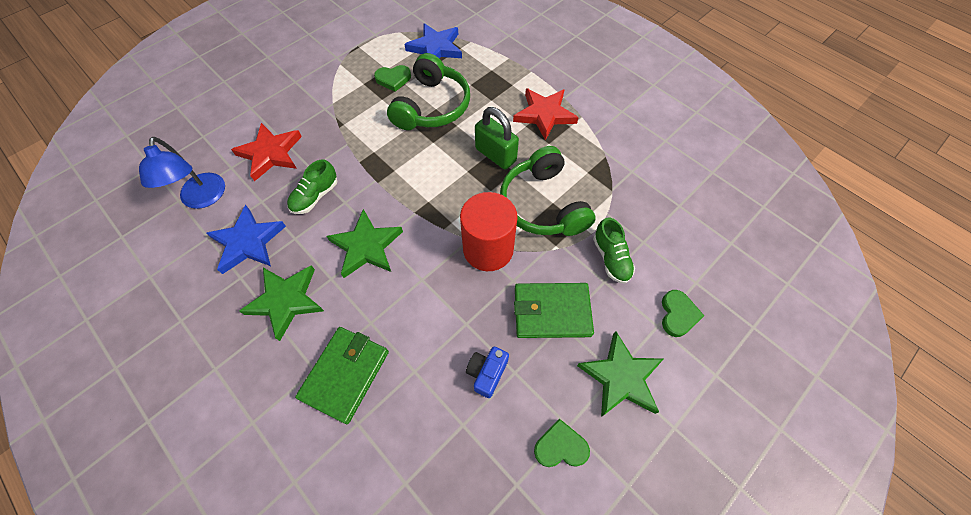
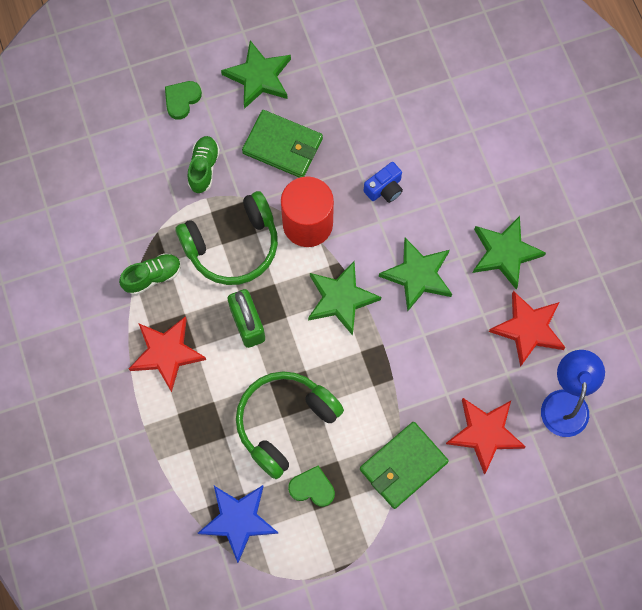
camera: 155 degrees left, 10 degrees up
(248, 242) = (528, 329): blue star -> red star
(315, 196) = (451, 354): green shoe -> green shoe (153, 277)
(345, 374) = (471, 169): green wallet -> green wallet (403, 466)
(428, 201) = (341, 299): none -> green star
(487, 373) = (359, 123): blue camera -> blue camera (384, 189)
(542, 205) = (233, 246): green headphones -> green headphones turned 60 degrees clockwise
(560, 446) = (331, 54): green heart -> none

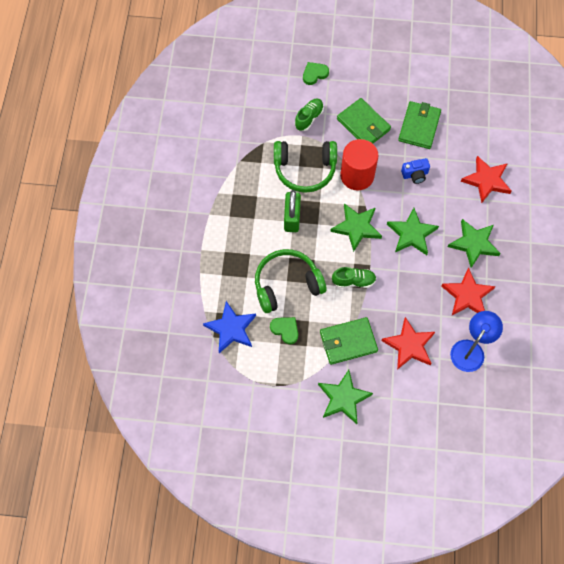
camera: 25 degrees right, 5 degrees down
(153, 277) = (248, 167): green shoe -> green shoe (353, 281)
(167, 353) = (235, 214): red star -> red star (486, 180)
(259, 77) = (368, 79): green star -> green star (343, 398)
(359, 117) = (419, 126): none -> green wallet

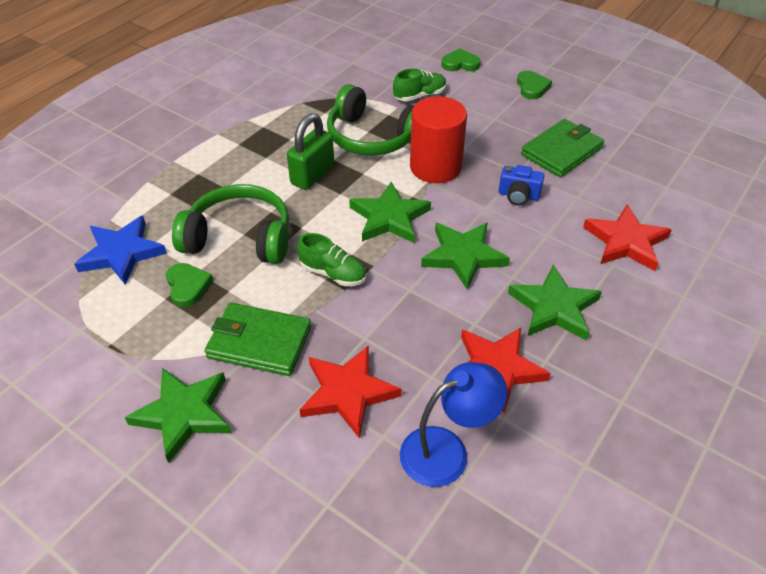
camera: 30 degrees right, 20 degrees down
(363, 125) = (485, 124): green wallet -> none
(372, 76) = (532, 87): none -> green heart

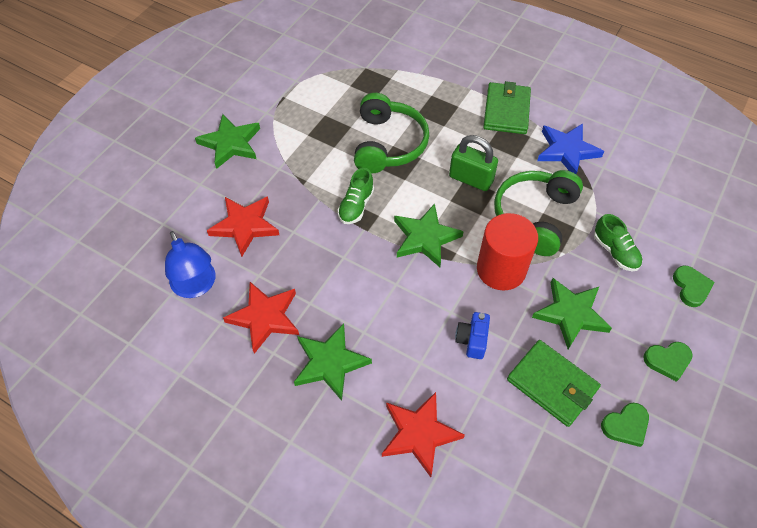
camera: 85 degrees right, 10 degrees up
(121, 253) = (365, 83): blue star -> blue star (567, 151)
(188, 286) = (336, 124): green heart -> green heart (625, 425)
(259, 342) = (287, 171): green wallet -> green wallet (506, 111)
(463, 256) = (384, 294): green star -> green star (571, 314)

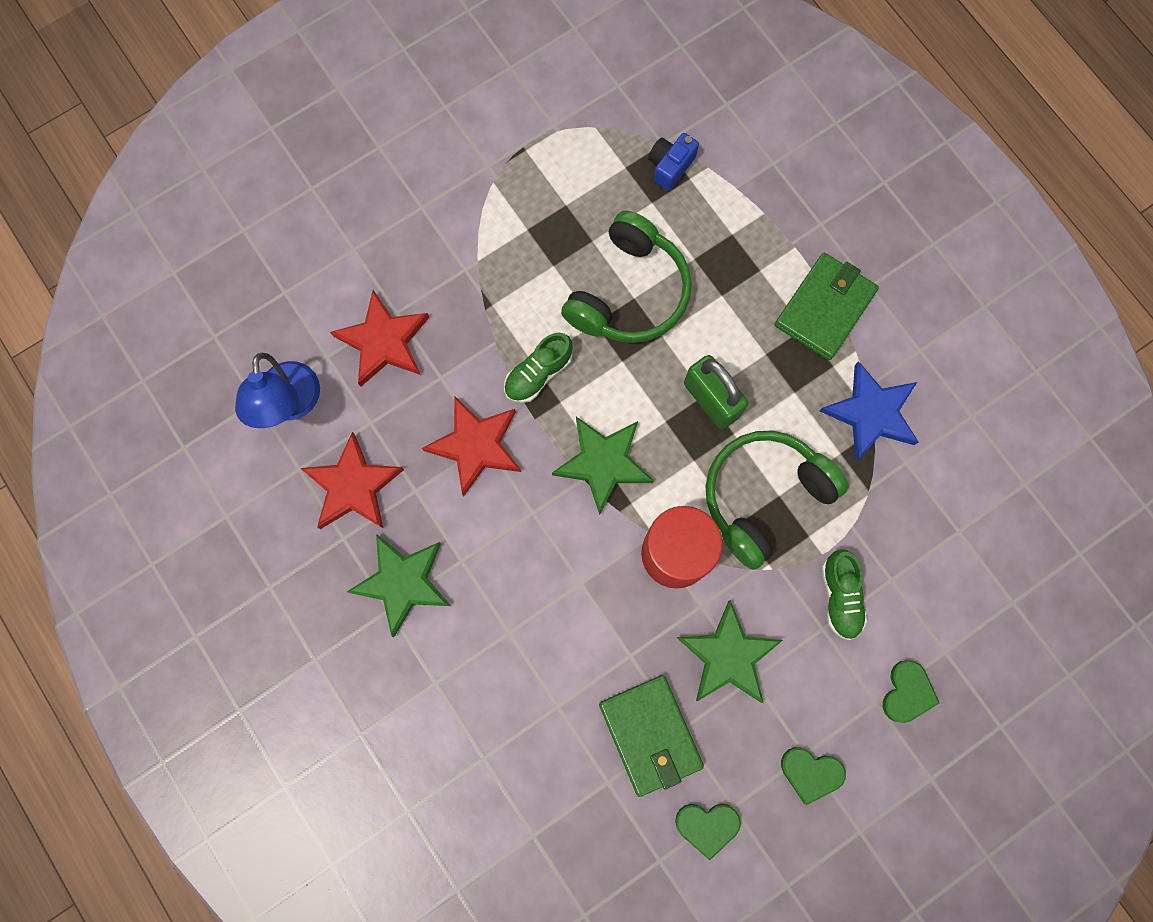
camera: 25 degrees right, 20 degrees up
(230, 143) = (419, 200): green star -> none
(419, 434) = (462, 720): red star -> red star (475, 446)
(472, 340) = (586, 633): blue camera -> blue camera (670, 166)

